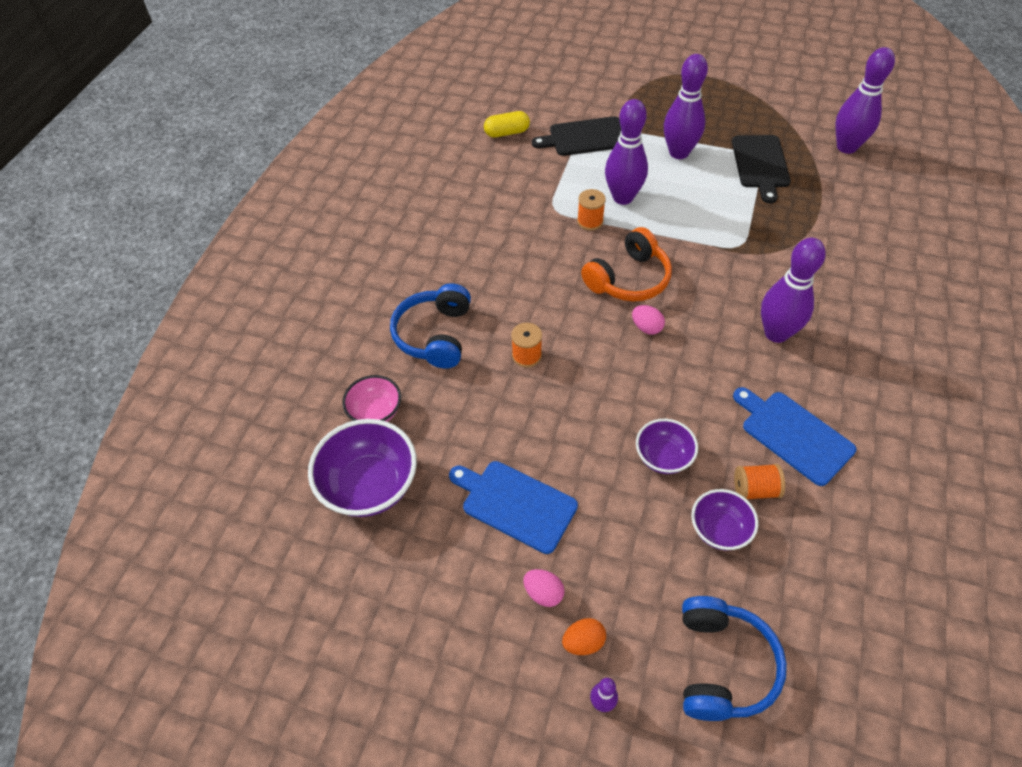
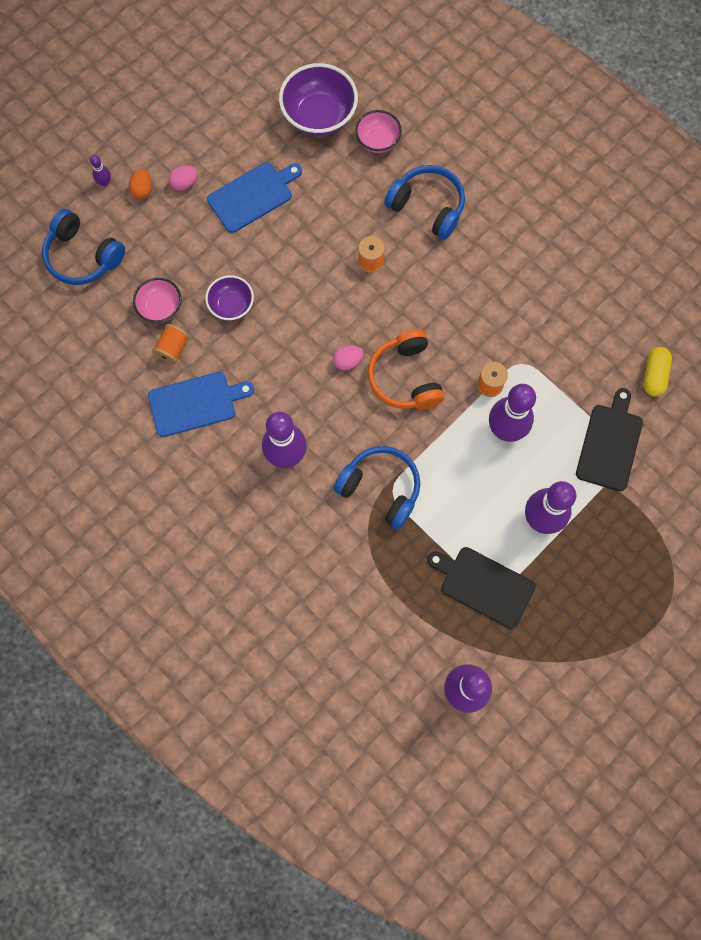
camera: 115 degrees right, 20 degrees up
(719, 529) = (160, 308): purple bowl -> pink bowl
(743, 254) = (380, 488): none -> blue headphones

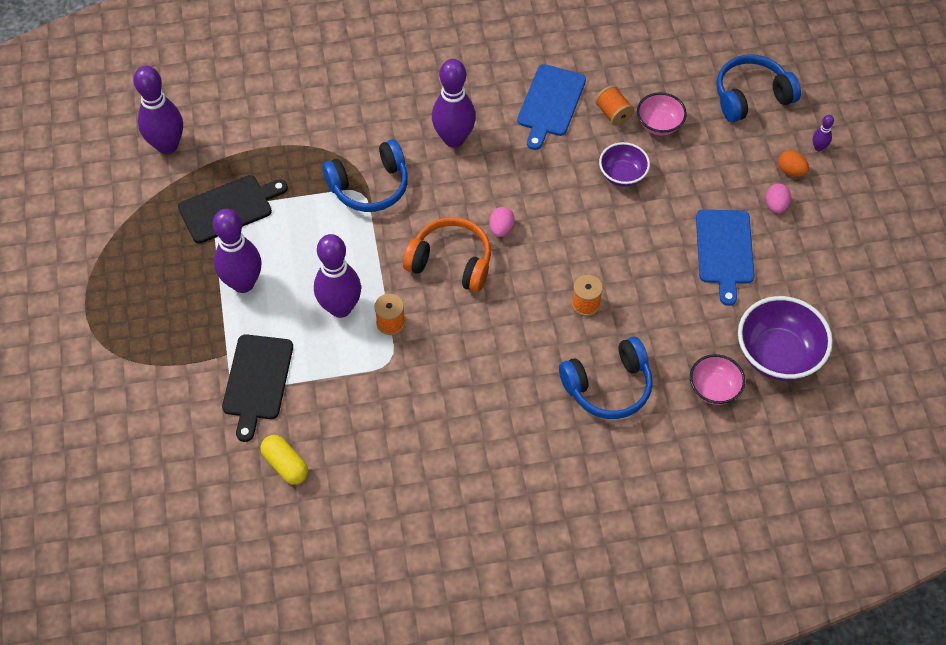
camera: 125 degrees right, 15 degrees down
(610, 444) = (257, 381): black cutting board -> black cutting board turned 45 degrees clockwise

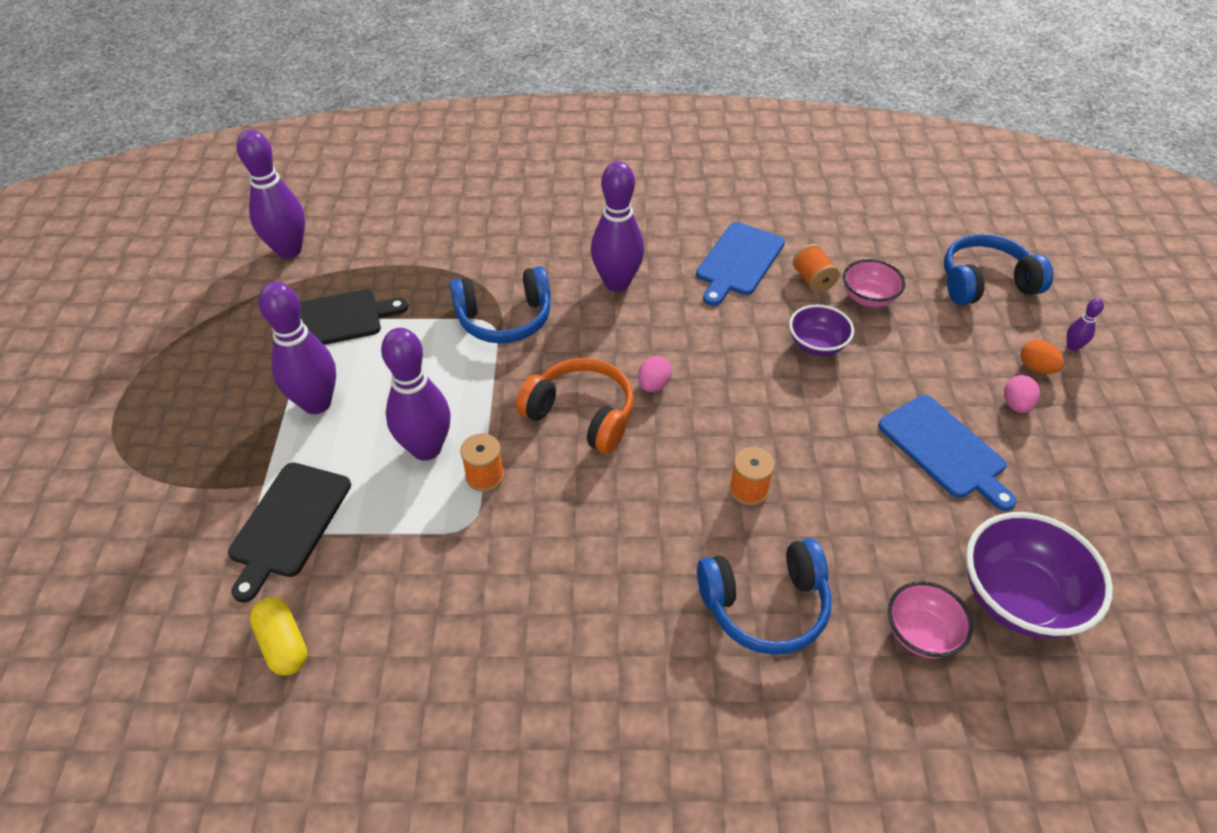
camera: 10 degrees right, 10 degrees down
(724, 250) = (944, 450): blue cutting board -> blue cutting board turned 45 degrees counterclockwise

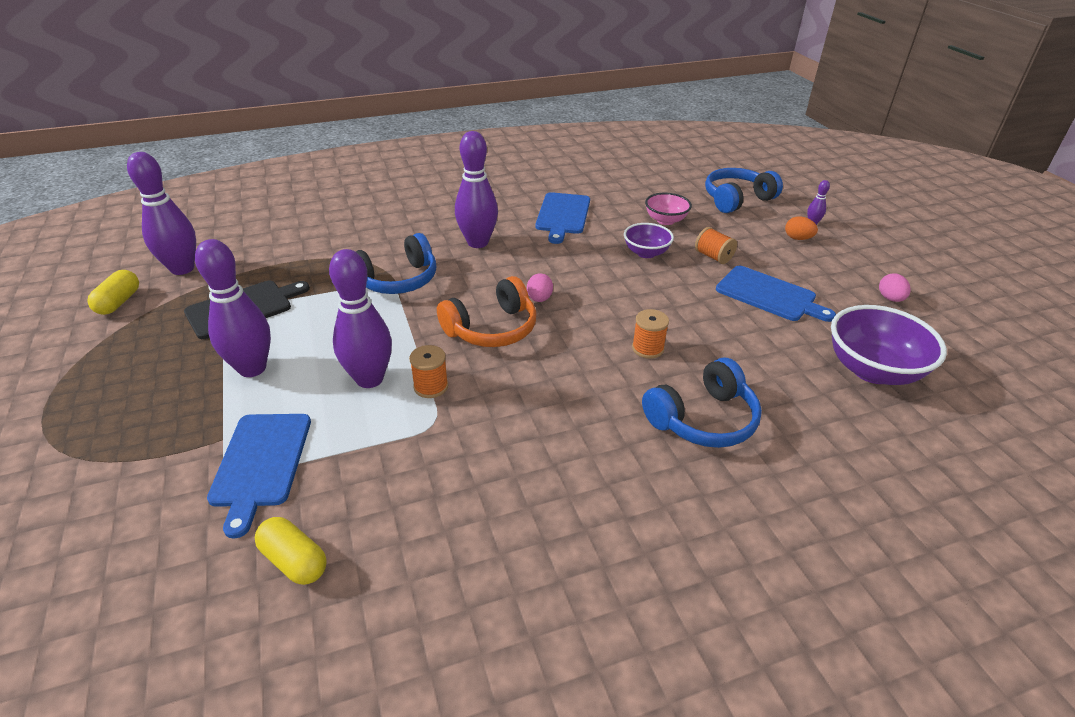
camera: 20 degrees left, 10 degrees down
(217, 283) = (119, 302): none -> yellow capsule
(288, 523) = (260, 463): black cutting board -> blue cutting board
(581, 415) = (492, 329): orange headphones -> orange headphones turned 135 degrees clockwise
(813, 280) = (621, 217): orange spool -> orange spool (713, 256)
(921, 633) = (823, 408): pink bowl -> none
(1016, 405) = (798, 261): pink egg -> pink egg (890, 298)

